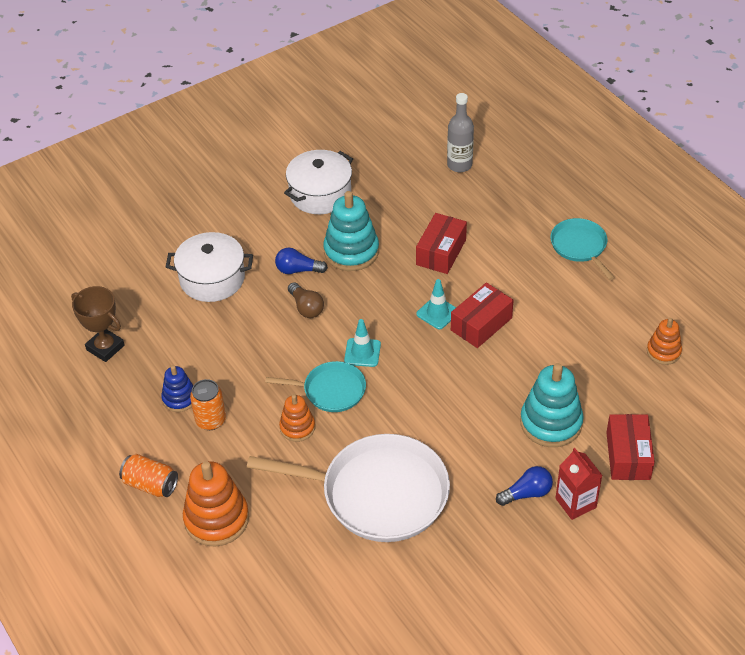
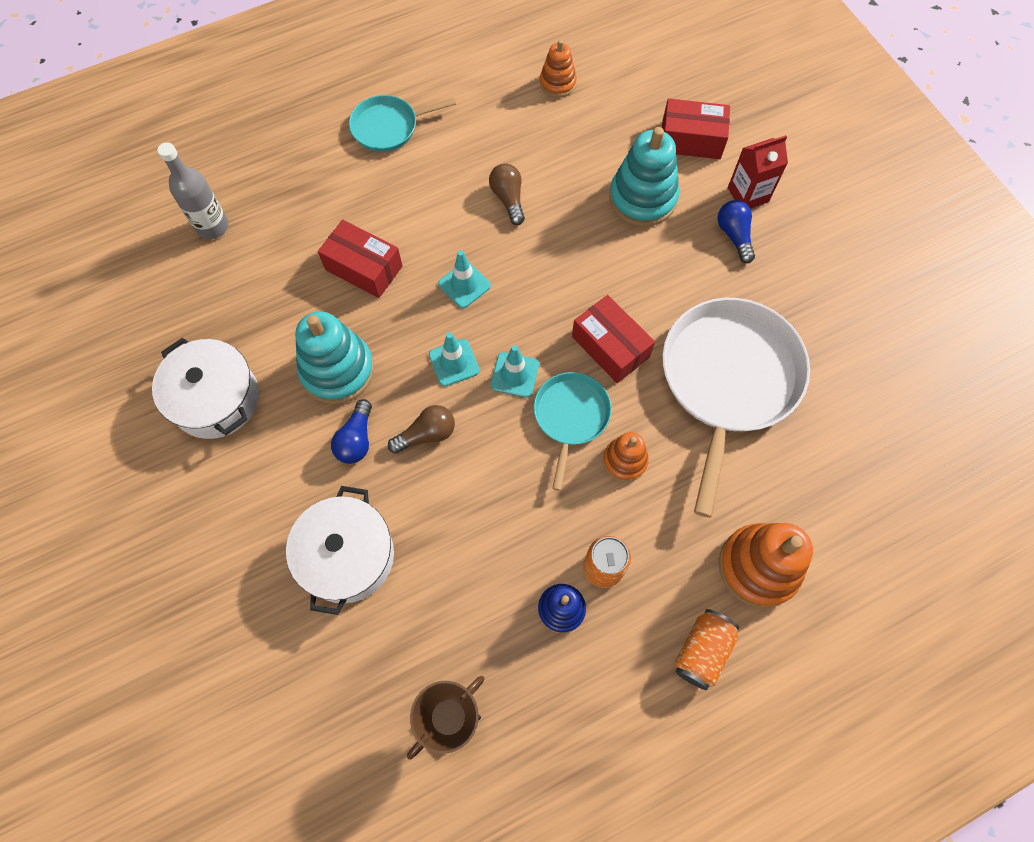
camera: 85 degrees left, 20 degrees up
(367, 315) = (454, 362): none -> turquoise traffic cone
(481, 324) = (490, 242): red box -> red box (610, 347)
(527, 331) = (508, 199): none -> brown light bulb

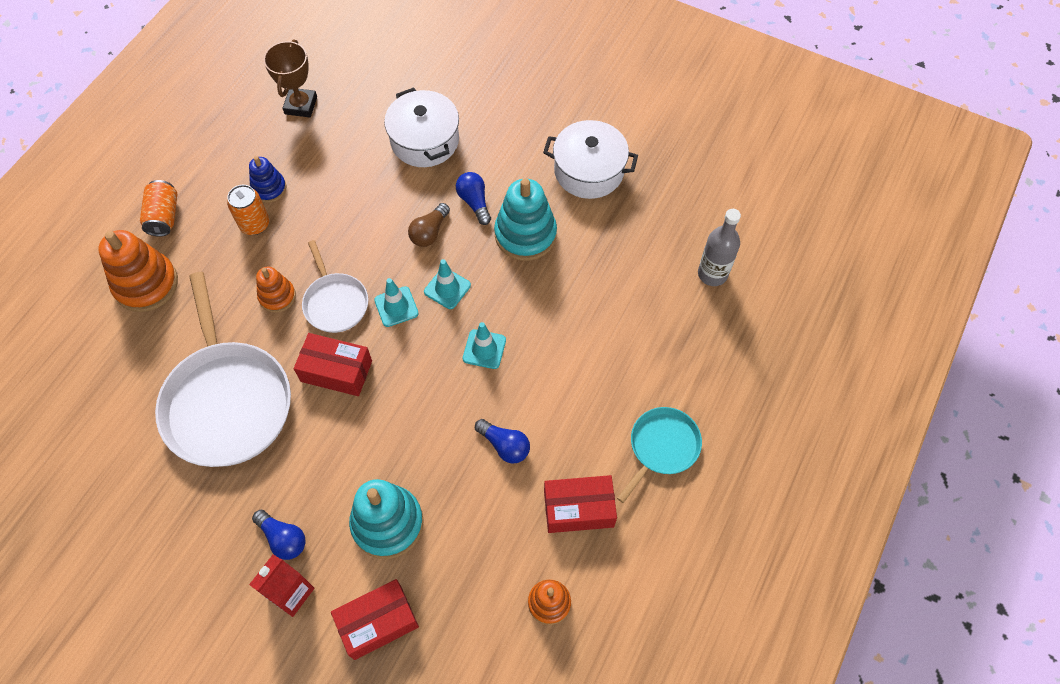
camera: 145 degrees right, 5 degrees down
(364, 268) = (571, 314): red box -> red box (578, 509)
(508, 199) = (504, 445): brown light bulb -> blue light bulb
(570, 416) = (335, 303): turquoise pan -> white pan

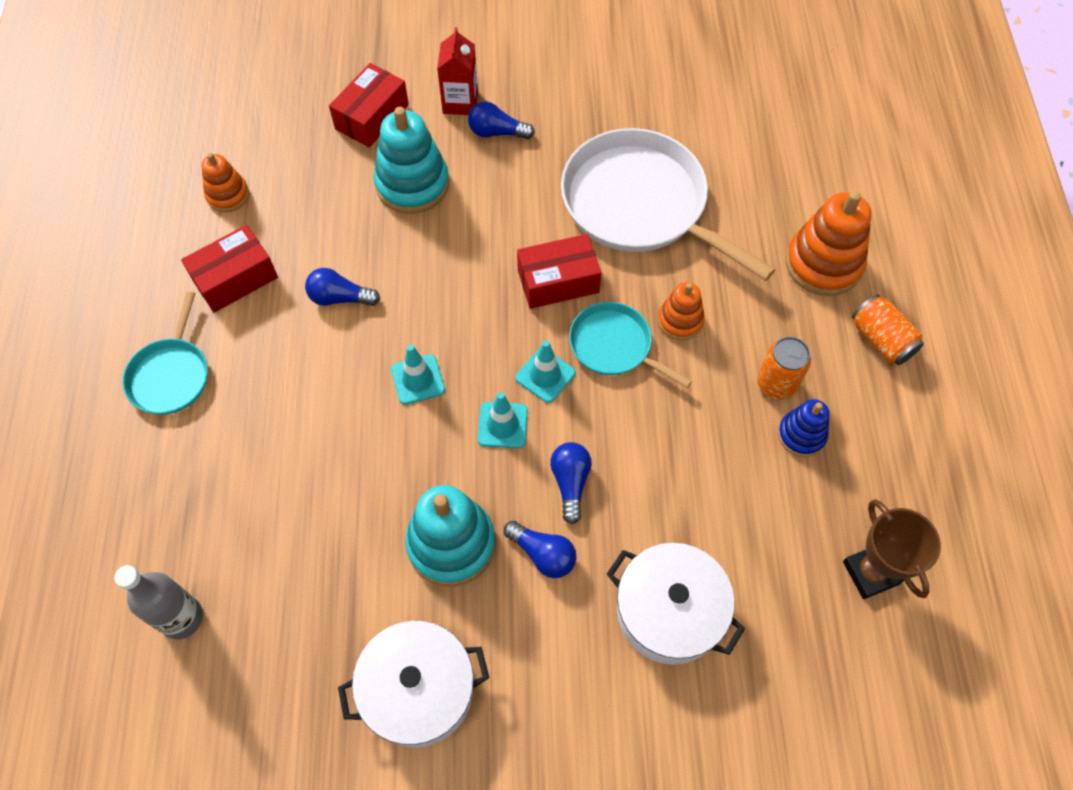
camera: 150 degrees right, 0 degrees up
(335, 303) = (614, 346): white pan -> turquoise pan
(429, 232) = (570, 483): brown light bulb -> blue light bulb

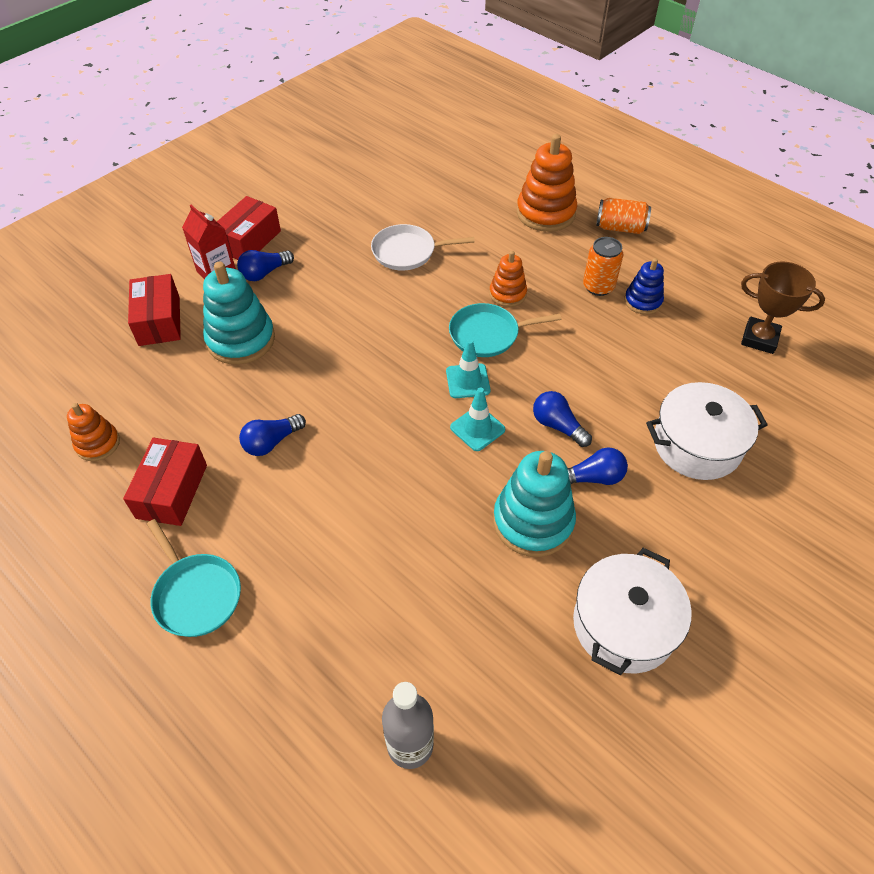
camera: 45 degrees left, 10 degrees down
(418, 380) = (389, 447): turquoise traffic cone -> none
(558, 281) = (409, 325): red box -> red box (249, 241)
(640, 204) = (407, 252): white pan -> white pan, size x0.53

